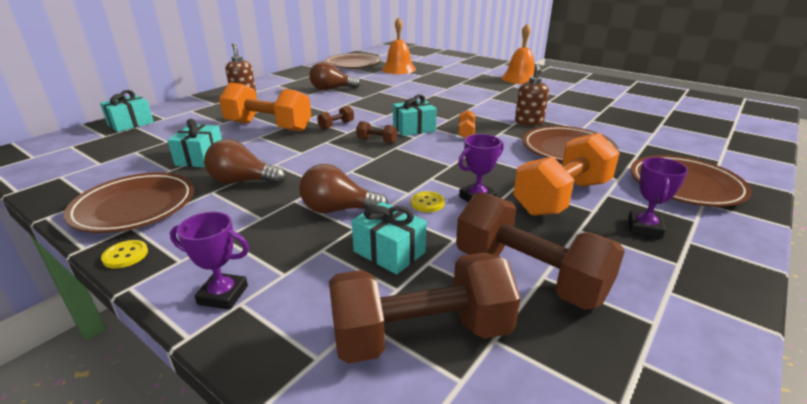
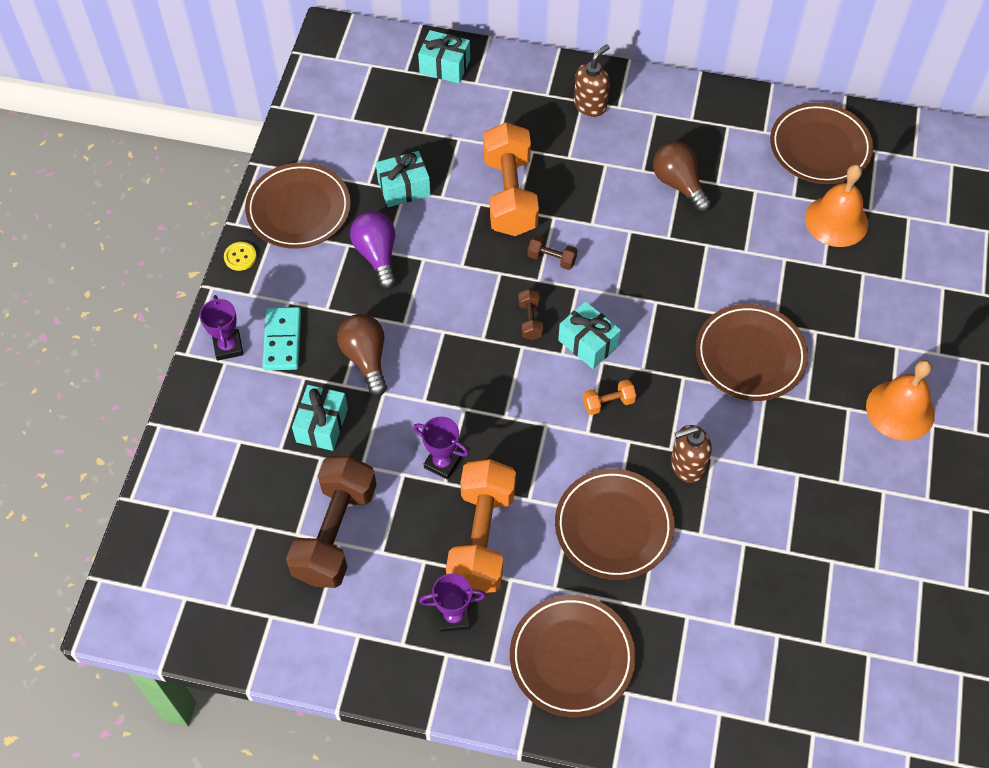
camera: 65 degrees right, 30 degrees up
(242, 181) = (377, 255): brown light bulb -> purple light bulb
(263, 252) = (282, 340): none -> turquoise domino
(421, 335) = (241, 481): brown dumbbell -> none
(427, 203) = (412, 424): yellow button -> none
(462, 96) = (750, 355): none -> brown plate
(562, 197) = (481, 538): orange dumbbell -> orange dumbbell turned 75 degrees clockwise

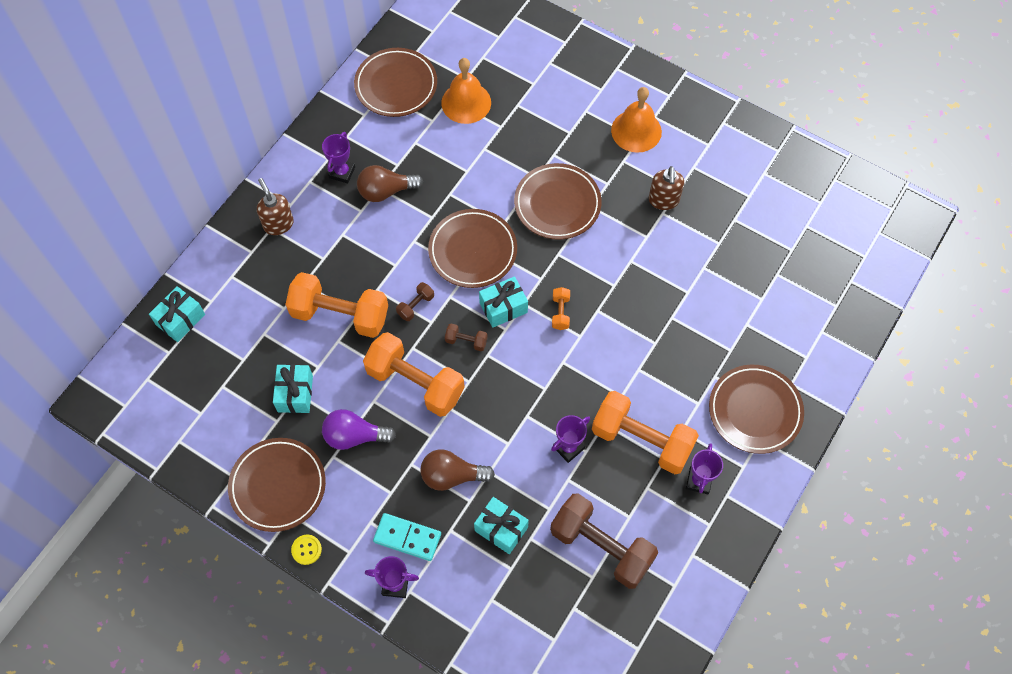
camera: 70 degrees left, 5 degrees up
(460, 289) = (415, 383): none -> orange dumbbell
(613, 526) = (663, 346): brown plate -> brown plate (472, 251)
(681, 137) = (342, 172): none -> purple trophy
(687, 466) = (631, 280): brown soap dispenser -> brown soap dispenser (663, 200)

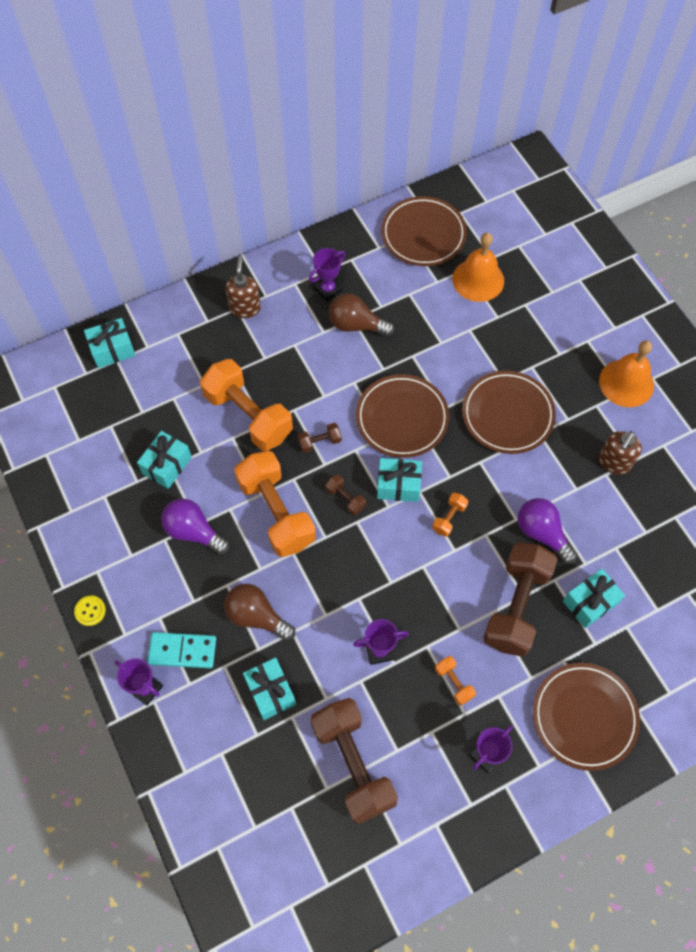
camera: 30 degrees right, 0 degrees up
(278, 486) = (102, 540): brown plate -> none
(407, 537) = (182, 651): turquoise domino -> turquoise domino turned 45 degrees counterclockwise
(641, 286) = (542, 533): none -> purple light bulb
(642, 440) = (454, 683): orange dumbbell -> orange dumbbell, size x0.43
(654, 354) = (516, 606): none -> brown dumbbell
(708, 321) = (590, 602): none -> turquoise gift

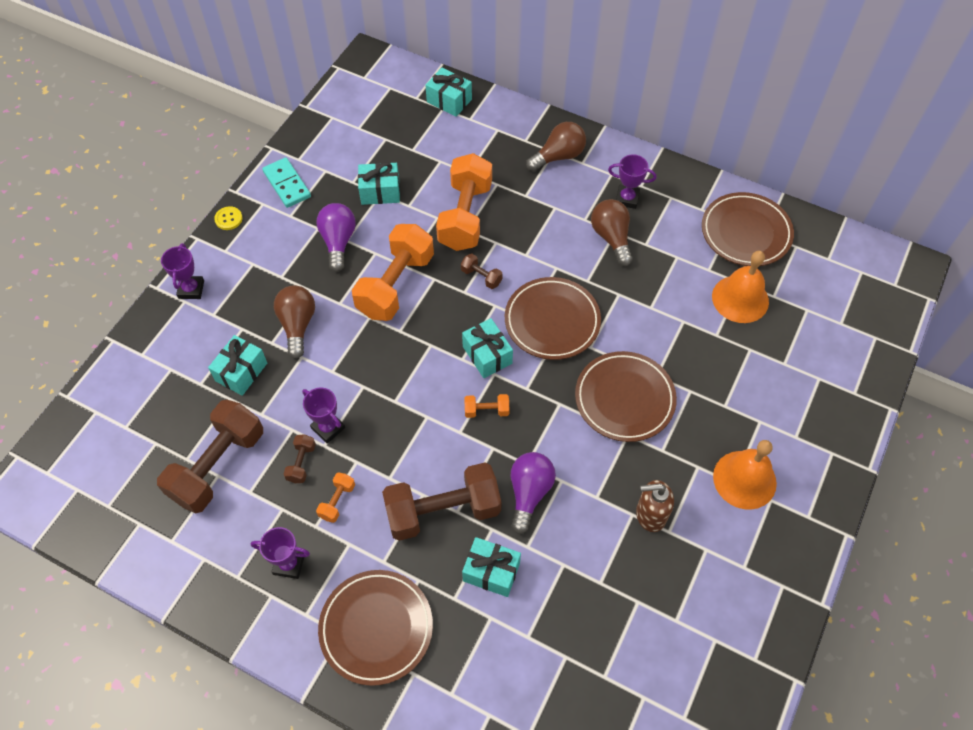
camera: 55 degrees right, 5 degrees down
(182, 651) = (236, 294): turquoise domino -> turquoise domino (287, 184)
(245, 308) = (558, 156): brown soap dispenser -> brown light bulb
(345, 498) = (445, 324): brown dumbbell -> brown dumbbell (301, 463)

